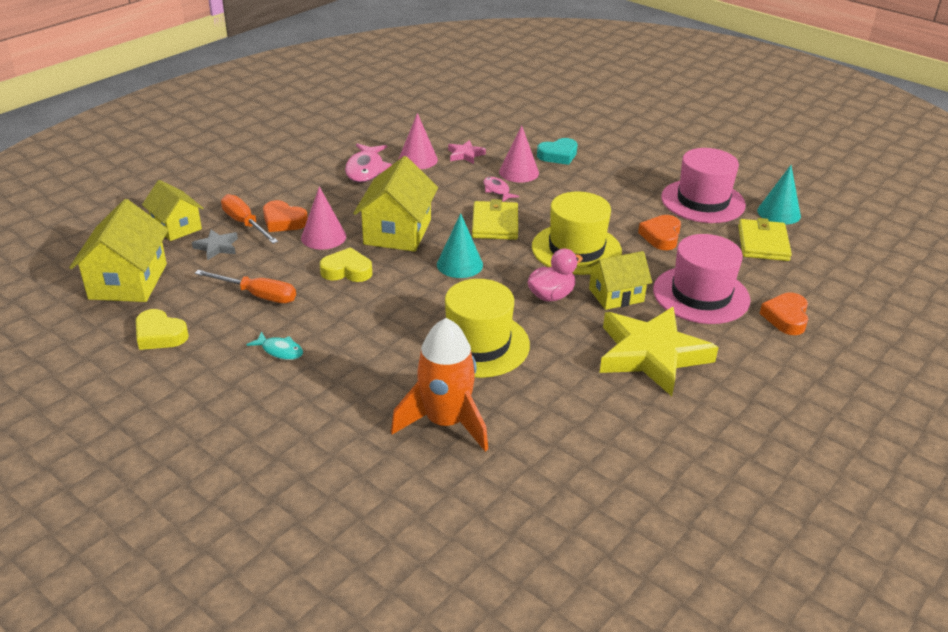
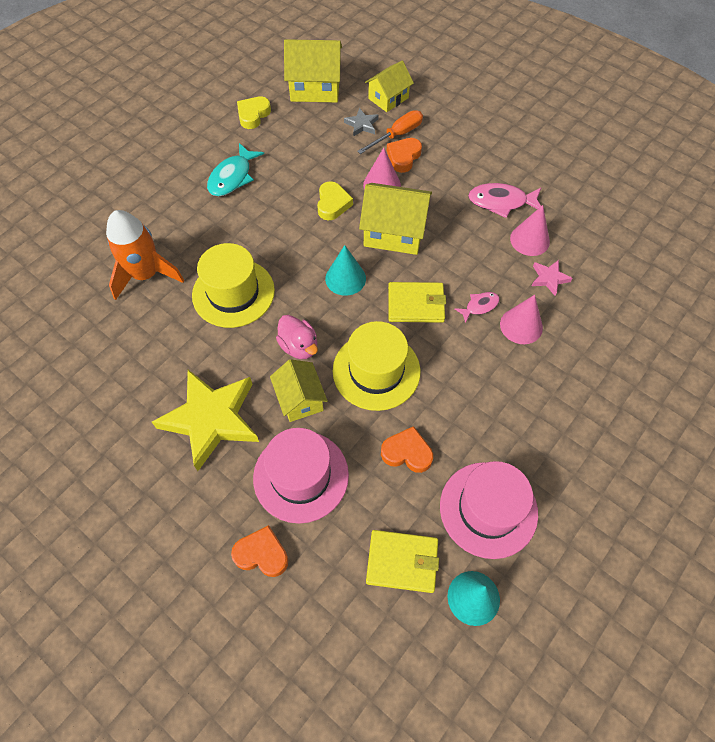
camera: 90 degrees right, 25 degrees up
(258, 295) = (298, 156): orange screwdriver -> none
(280, 351) = (232, 177): turquoise fish -> turquoise fish, size x1.74
(558, 155) = (568, 364): turquoise heart -> none

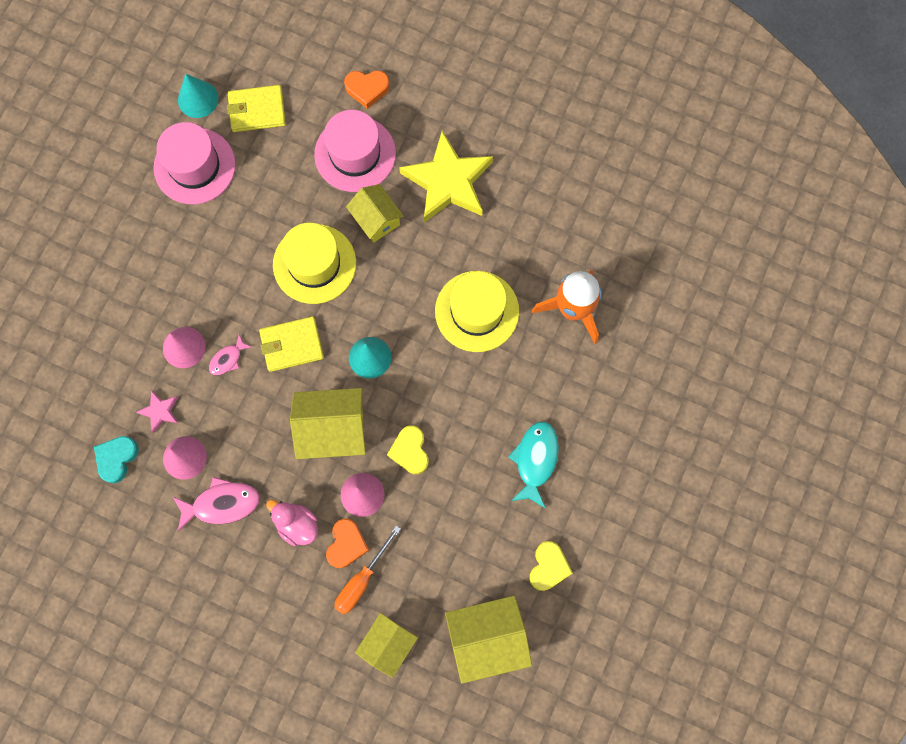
camera: 165 degrees right, 15 degrees up
(299, 346) = (393, 270): pink duck -> pink duck (297, 524)
(362, 124) = (409, 586): grey star -> none
(407, 453) = (270, 195): orange heart -> none
(591, 252) = (117, 458): none -> turquoise heart

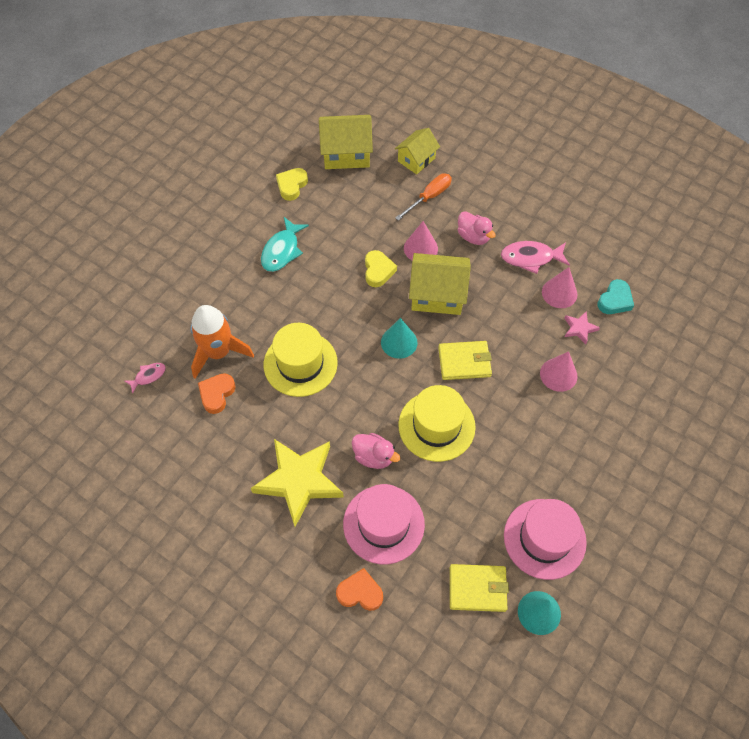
camera: 170 degrees left, 15 degrees down
(228, 359) = (520, 359): pink fish -> pink fish (148, 376)
(346, 544) = (437, 219): orange heart -> orange heart (217, 394)
(376, 219) = (374, 456): yellow house -> pink duck

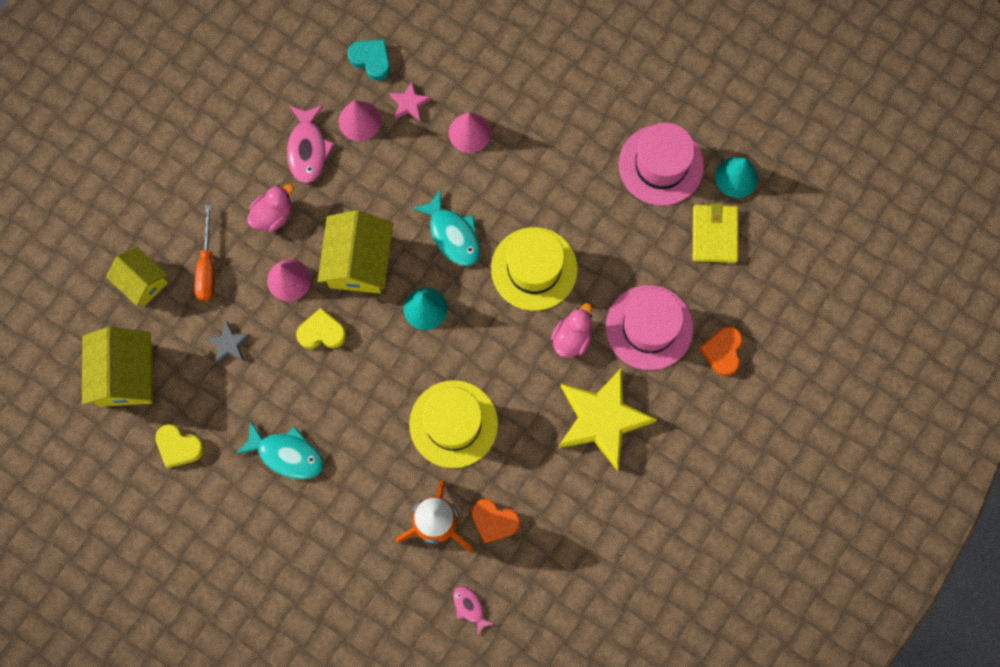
camera: 90 degrees left, 15 degrees up
(369, 212) = (229, 344): none -> grey star
(429, 197) = (207, 267): orange screwdriver -> orange screwdriver turned 135 degrees counterclockwise
(464, 362) = (452, 234): yellow wallet -> turquoise fish

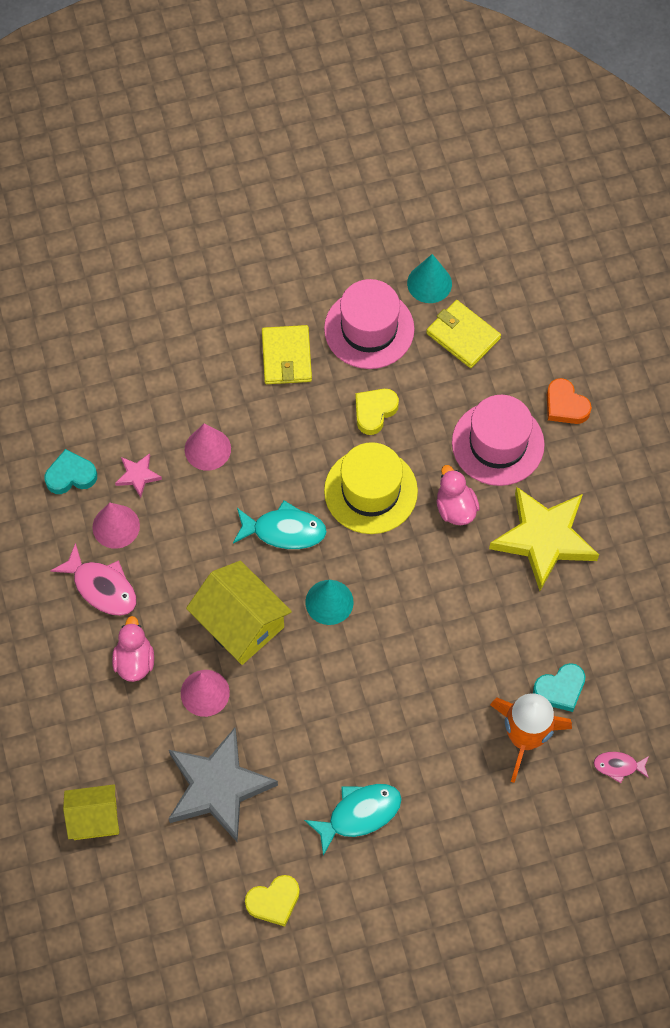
camera: 50 degrees left, 10 degrees down
(126, 375) = (168, 898): yellow house -> none
(207, 267) = (131, 752): orange screwdriver -> none
(229, 344) = (218, 787): grey star -> grey star, size x2.29
(322, 332) = (276, 701): yellow heart -> yellow heart (374, 412)
(453, 424) = (449, 657): yellow hat -> none
(494, 521) = (560, 689): orange heart -> turquoise heart
(588, 127) = (286, 357): none -> yellow wallet

